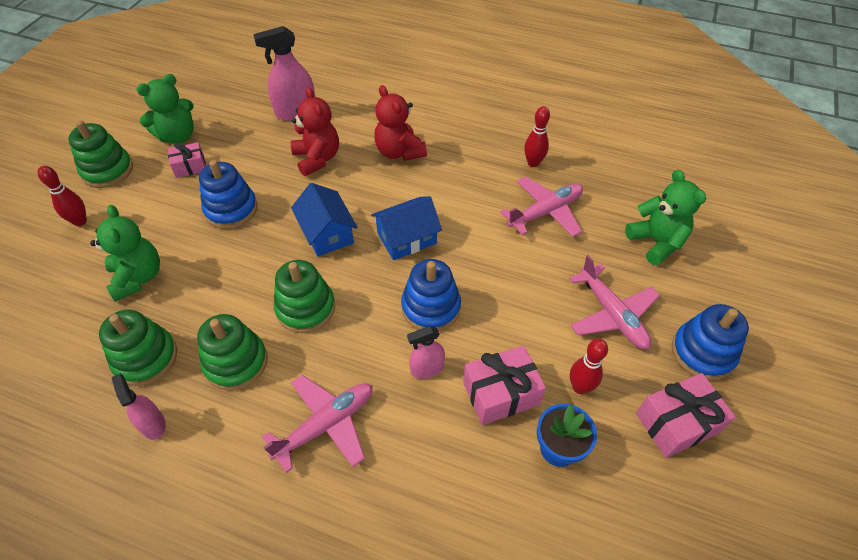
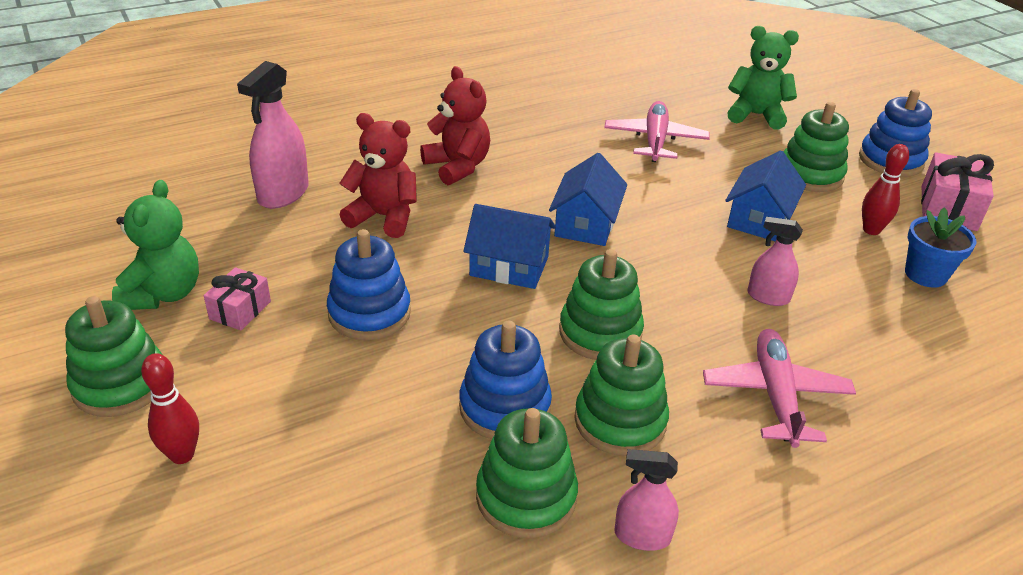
camera: 50 degrees left, 15 degrees down
(138, 277) = (375, 443): green teddy bear -> none
(399, 152) = (457, 167): red teddy bear -> red teddy bear turned 135 degrees counterclockwise
(427, 368) = (768, 297): pink spray bottle -> pink spray bottle turned 90 degrees clockwise
(431, 307) = (694, 256): blue stacking toy -> blue stacking toy (504, 407)
(501, 393) = (839, 272): pink gift -> none
(515, 316) = (759, 219): none -> blue house
(533, 163) = (586, 113): red bowling pin -> none
(612, 314) = (810, 175): pink plane -> green stacking toy

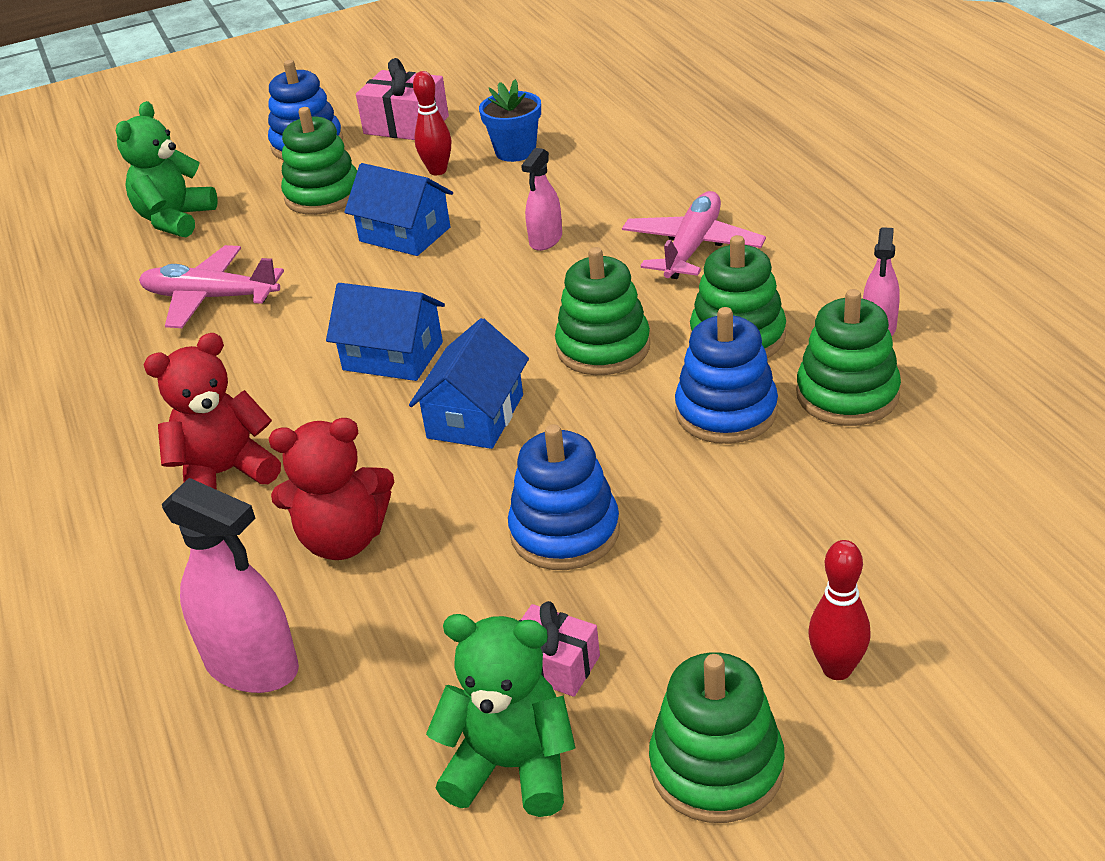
camera: 80 degrees left, 0 degrees up
(384, 217) = (343, 539): red teddy bear -> red teddy bear turned 120 degrees counterclockwise
(775, 395) = (692, 247): pink plane -> pink plane turned 105 degrees clockwise

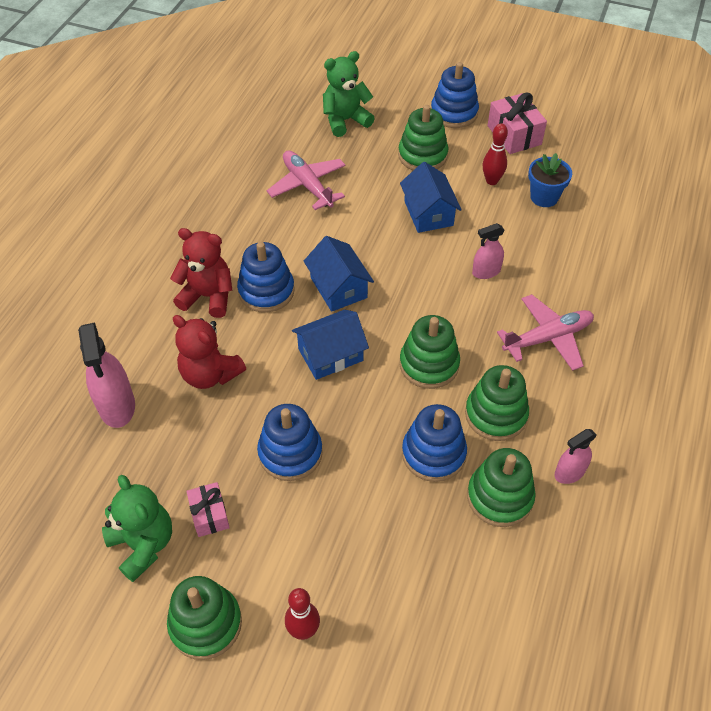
camera: 40 degrees right, 15 degrees up
(301, 417) = (266, 291): none -> blue stacking toy

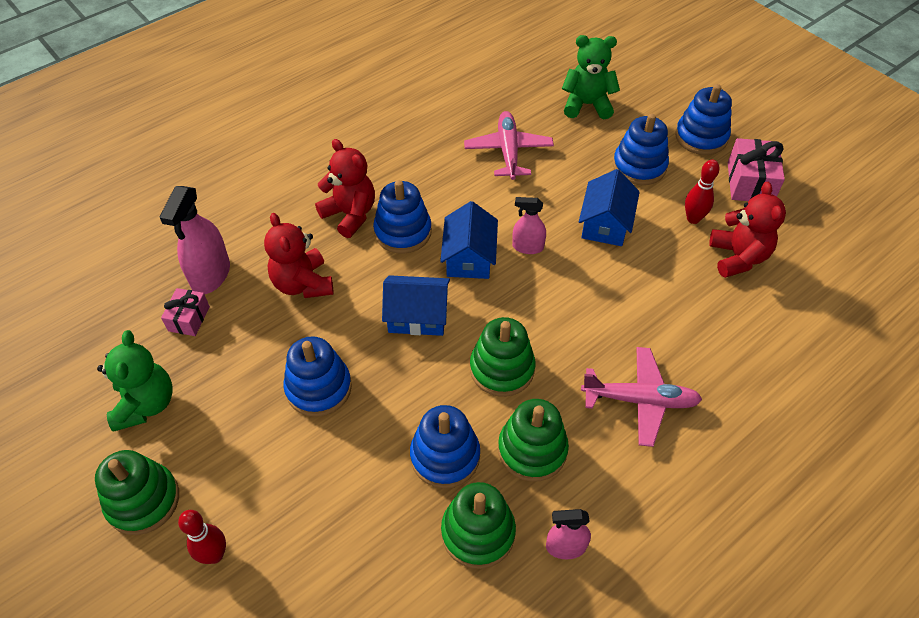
camera: 30 degrees right, 0 degrees up
(209, 515) = (214, 407): pink gift -> pink gift (189, 318)
(422, 155) = (639, 166): green stacking toy -> blue stacking toy
(486, 272) = (623, 305): pink spray bottle -> pink spray bottle (527, 247)
(544, 197) = (738, 257): blue flower pot -> red teddy bear

